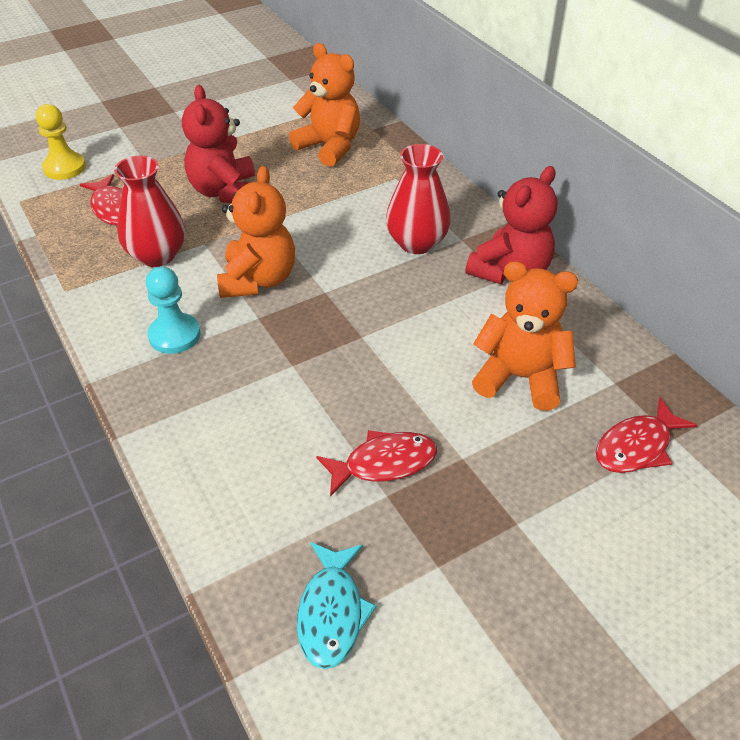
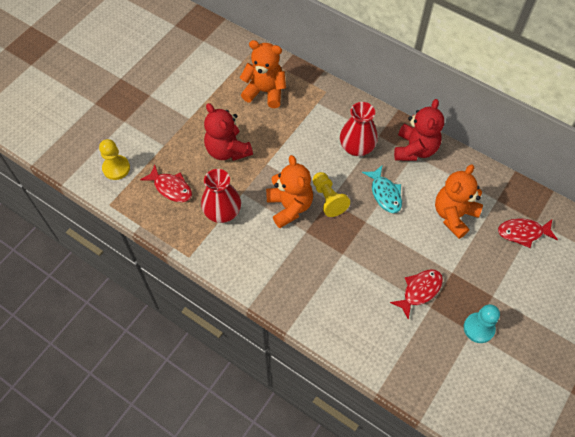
camera: 25 degrees left, 15 degrees up
(174, 335) = (271, 261): turquoise pawn -> turquoise pawn (478, 328)
(324, 289) = (328, 199): none -> yellow pawn
(332, 612) = (441, 374): turquoise fish -> turquoise fish (385, 194)
(520, 377) = (454, 215): orange teddy bear -> orange teddy bear turned 45 degrees counterclockwise
(637, 446) = (523, 233): red fish -> red fish turned 60 degrees clockwise

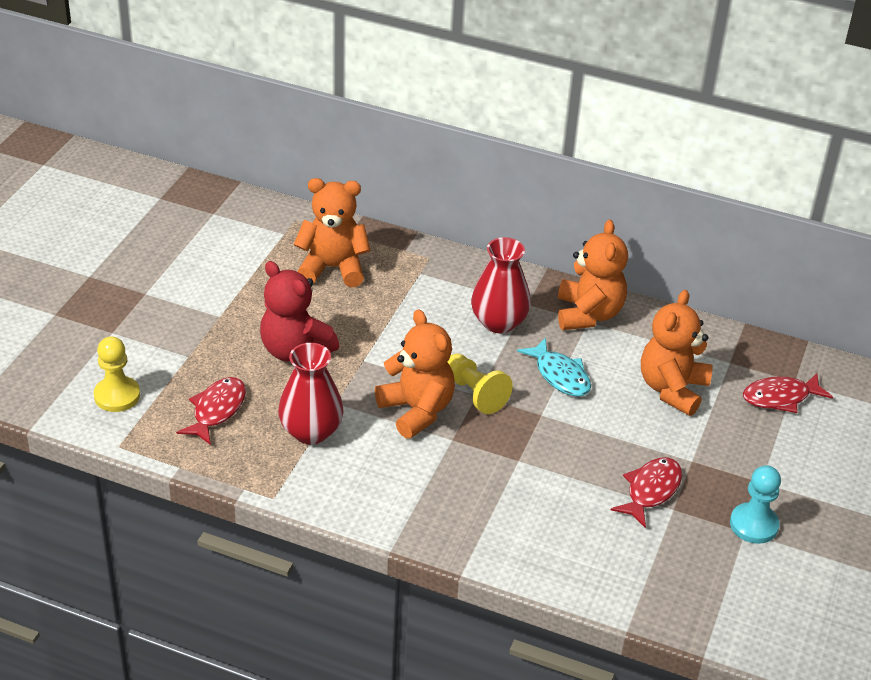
camera: 15 degrees left, 20 degrees down
(171, 188) = (217, 410): red fish -> red fish turned 90 degrees counterclockwise
(415, 149) = (588, 314): red teddy bear -> orange teddy bear

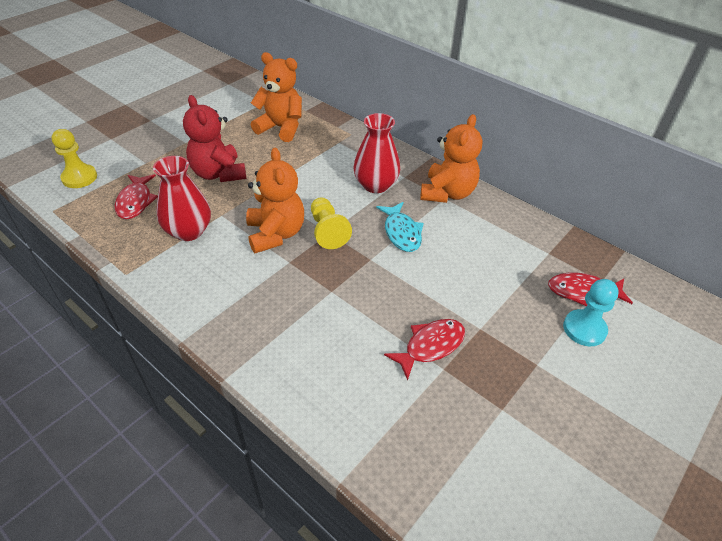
camera: 20 degrees right, 5 degrees up
(217, 410) = (135, 202): red fish -> red fish turned 135 degrees clockwise
(672, 389) = (489, 263): orange teddy bear -> none
(753, 525) = (513, 405): turquoise pawn -> turquoise pawn (584, 329)

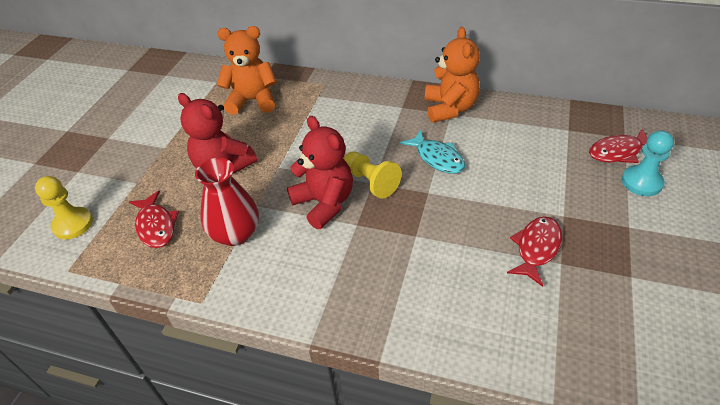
camera: 20 degrees left, 0 degrees up
(276, 234) = (324, 203): orange teddy bear -> red teddy bear
(375, 185) = (382, 123): red vase -> none

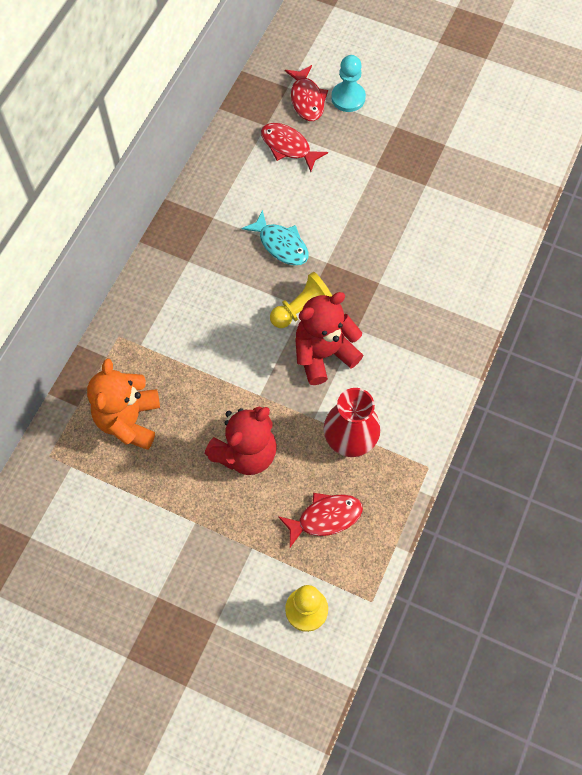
camera: 85 degrees left, 20 degrees up
(437, 158) = (281, 244): turquoise fish -> turquoise fish turned 75 degrees clockwise
(450, 108) = (204, 216): orange teddy bear -> none
(536, 248) = (408, 197): red fish -> red fish (288, 147)

